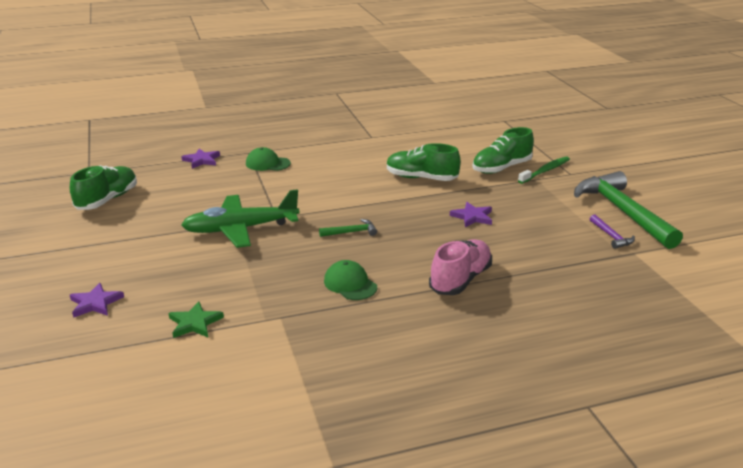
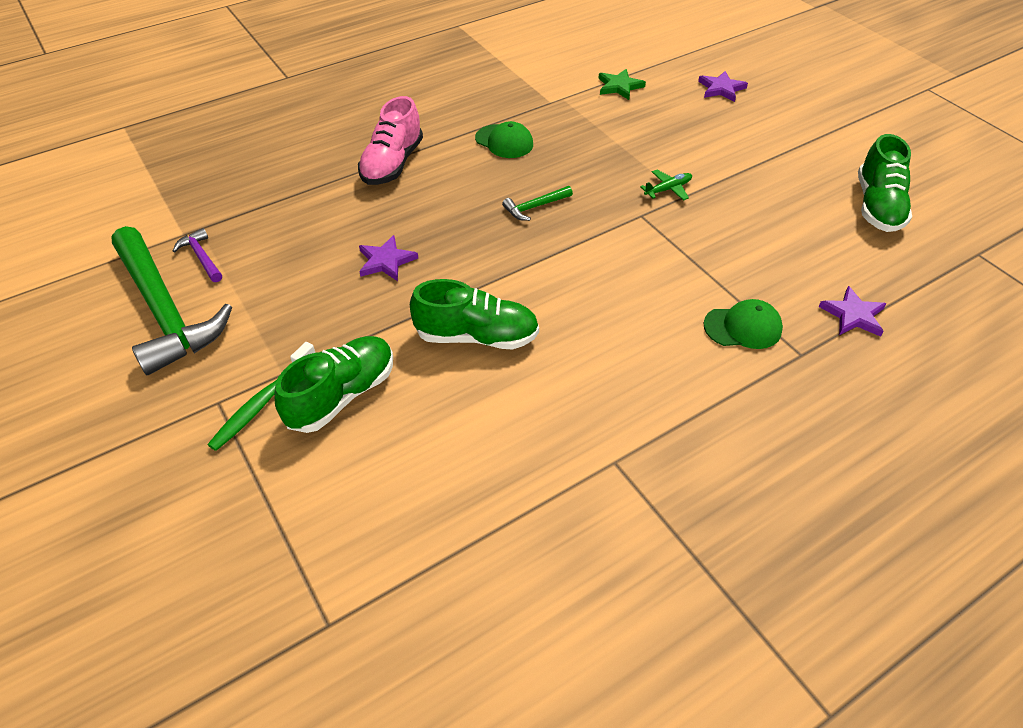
camera: 165 degrees right, 20 degrees up
(241, 229) = (667, 189): green plane -> green plane, size x0.41

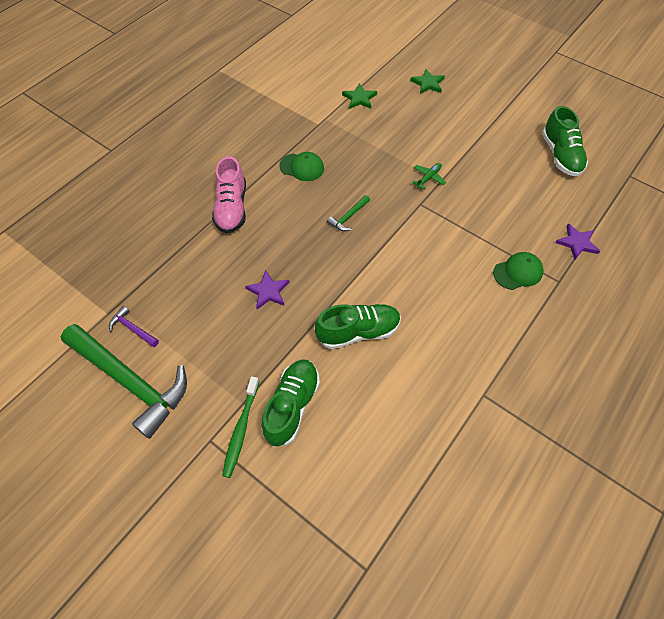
camera: 20 degrees left, 10 degrees up
(721, 89) = (428, 83): purple star -> green star

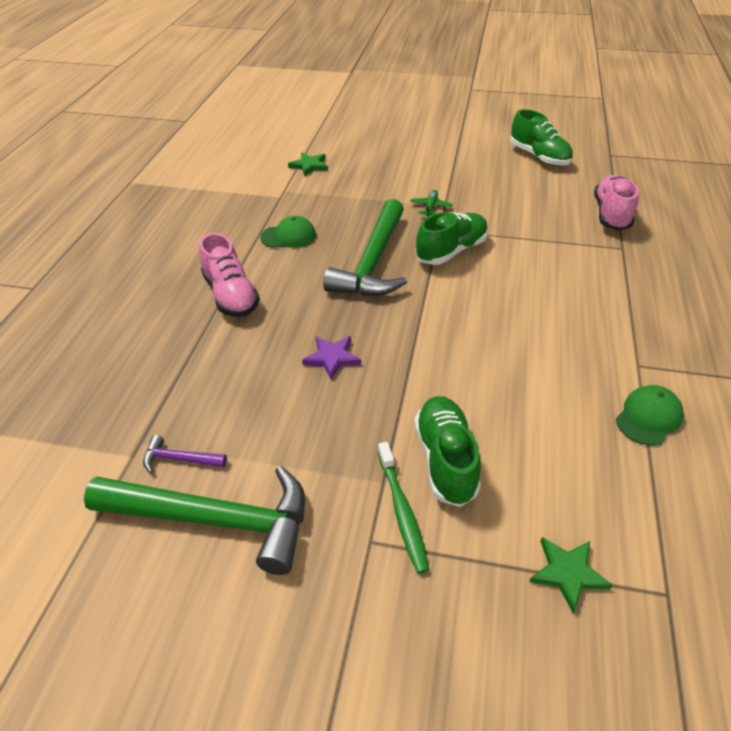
camera: 25 degrees left, 15 degrees down
(348, 217) = (373, 262): green hammer -> green hammer, size x2.44
(358, 332) = (464, 359): green shoe -> green shoe (451, 251)
(428, 83) = (370, 138): green star -> green star (567, 573)
(518, 272) = (579, 253): green cap -> green cap (648, 417)
(577, 243) = (611, 214): purple star -> pink shoe

